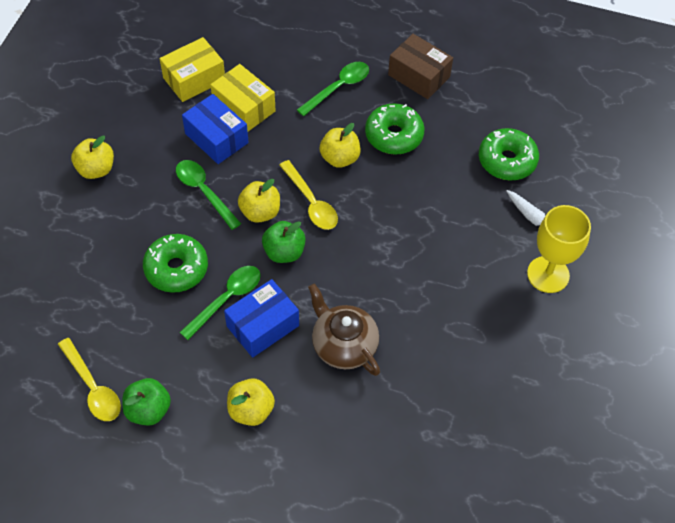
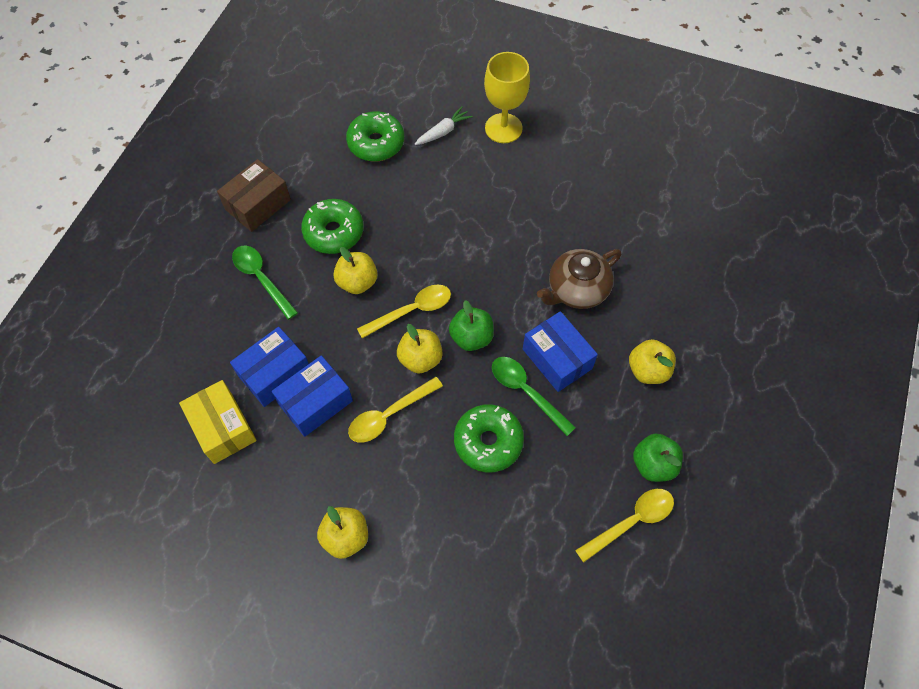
camera: 85 degrees left, 5 degrees up
(204, 192) = (389, 415): green spoon -> yellow spoon
(244, 107) = (275, 373): yellow box -> blue box

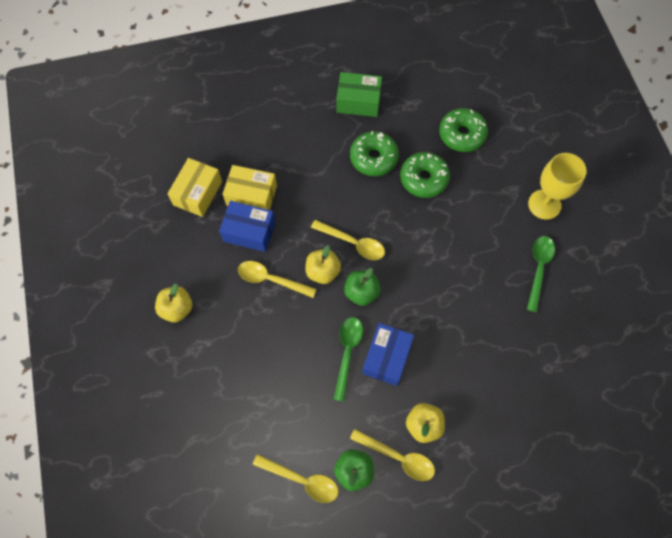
camera: 55 degrees right, 5 degrees up
(258, 204) = (358, 102): brown box -> green box
(261, 279) = (308, 142): green spoon -> green spoon (538, 269)
(275, 373) = (251, 195): blue box -> yellow box
(357, 282) = (348, 197): yellow apple -> none
(443, 132) = (507, 168): white carrot -> none
(488, 442) = (295, 351): green donut -> green donut (423, 179)
(576, 290) = (450, 337): brown teapot -> none
(665, 414) = (398, 457): none -> yellow spoon

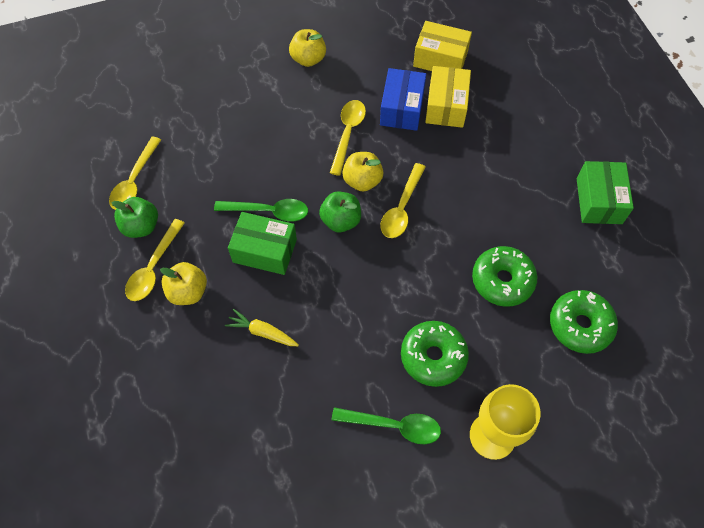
camera: 85 degrees right, 5 degrees down
(373, 158) = (520, 222): green donut -> green donut (433, 356)
(387, 357) = (265, 251): blue box -> green box
(463, 362) = (262, 332): none -> yellow carrot

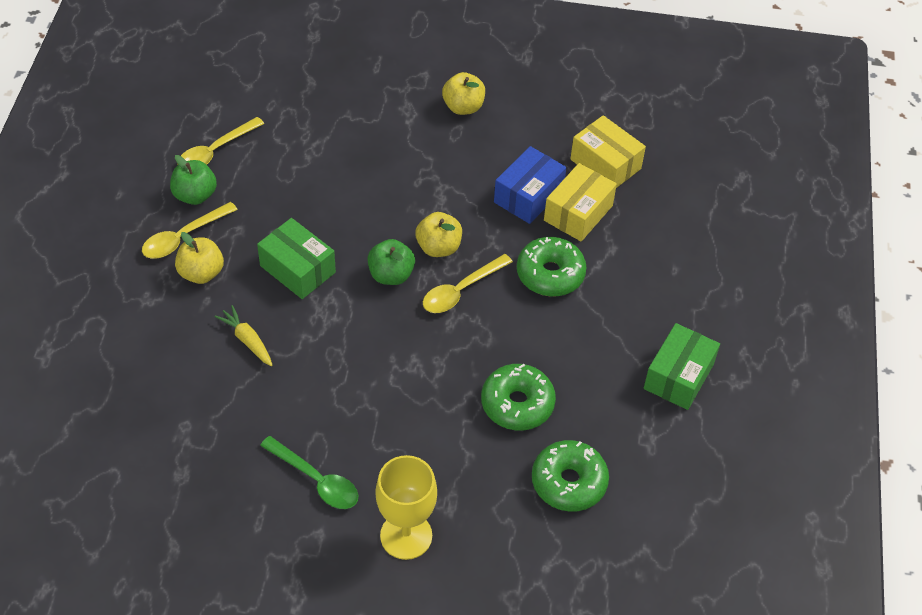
camera: 25 degrees right, 10 degrees down
(268, 211) = (325, 235): green spoon -> none
(348, 133) = (454, 196): yellow spoon -> none
(433, 356) = (397, 439): green donut -> green donut (550, 274)

